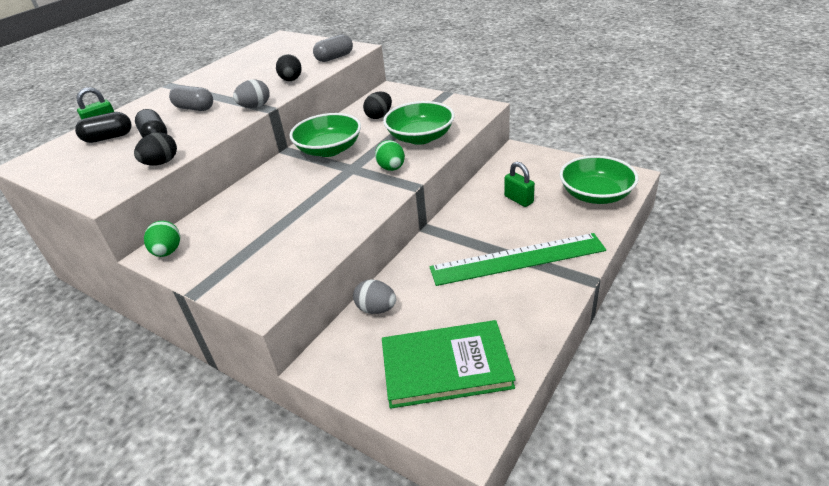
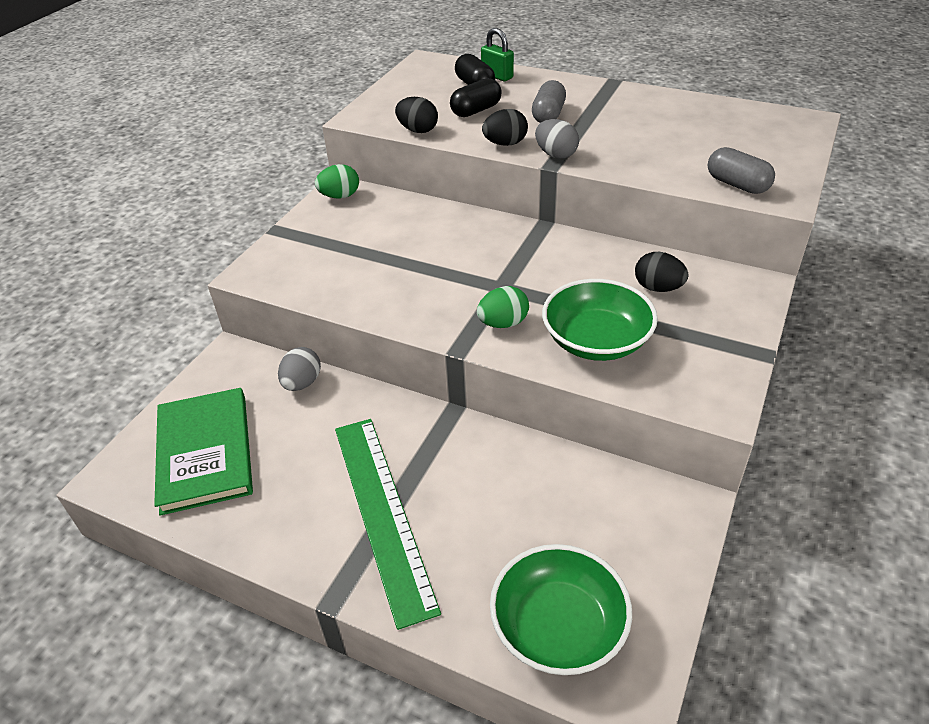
camera: 80 degrees right, 5 degrees up
(291, 80) = (643, 164): black egg -> black egg (505, 144)
(329, 149) = (549, 258): green bowl -> none
(518, 199) = (532, 511): green padlock -> none

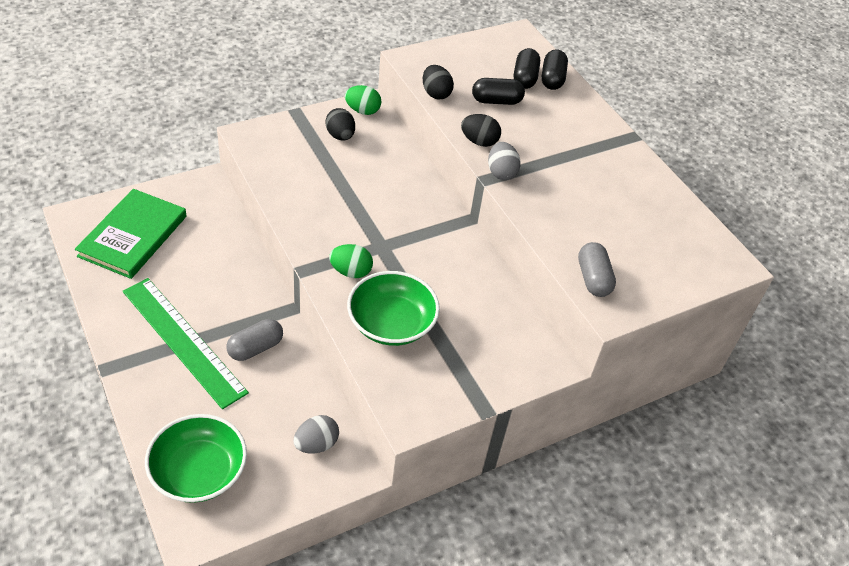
camera: 30 degrees right, 5 degrees up
(302, 383) = (226, 229): grey egg -> grey egg (316, 444)
(383, 512) = (183, 340): green ruler -> green ruler turned 60 degrees counterclockwise
(497, 76) = (552, 79): green padlock -> black capsule
(548, 115) = (542, 136): grey capsule -> grey capsule (255, 348)
(658, 288) = (480, 317): black egg -> black egg (340, 136)

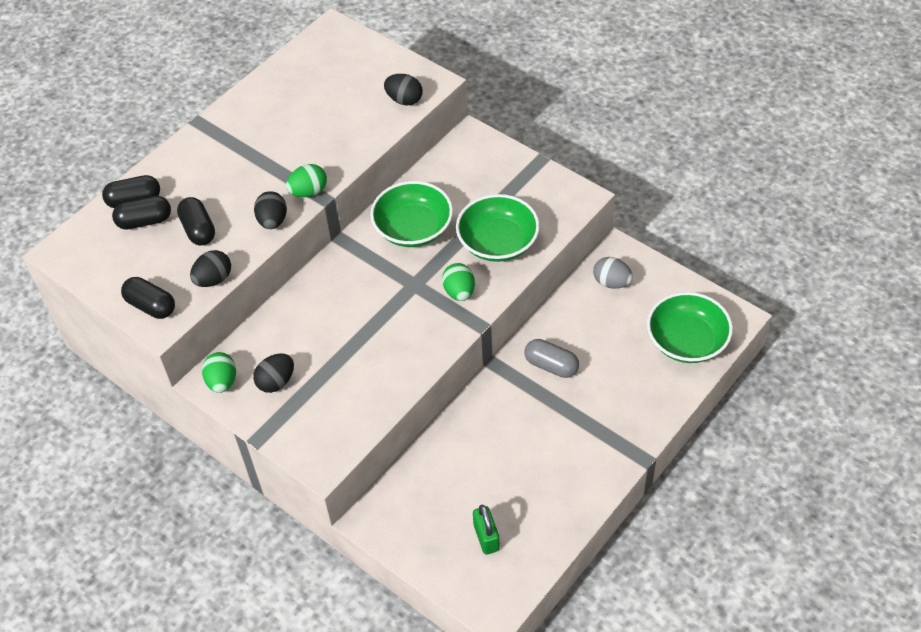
camera: 105 degrees left, 5 degrees up
(133, 236) = (486, 537): green book -> green padlock
(183, 340) = (579, 421): green ruler -> none
(431, 59) = (151, 306): none -> black capsule
(449, 270) = (413, 228): none -> green bowl
(501, 172) = (308, 192): grey egg -> green egg
(593, 279) = (404, 100): grey capsule -> black egg

